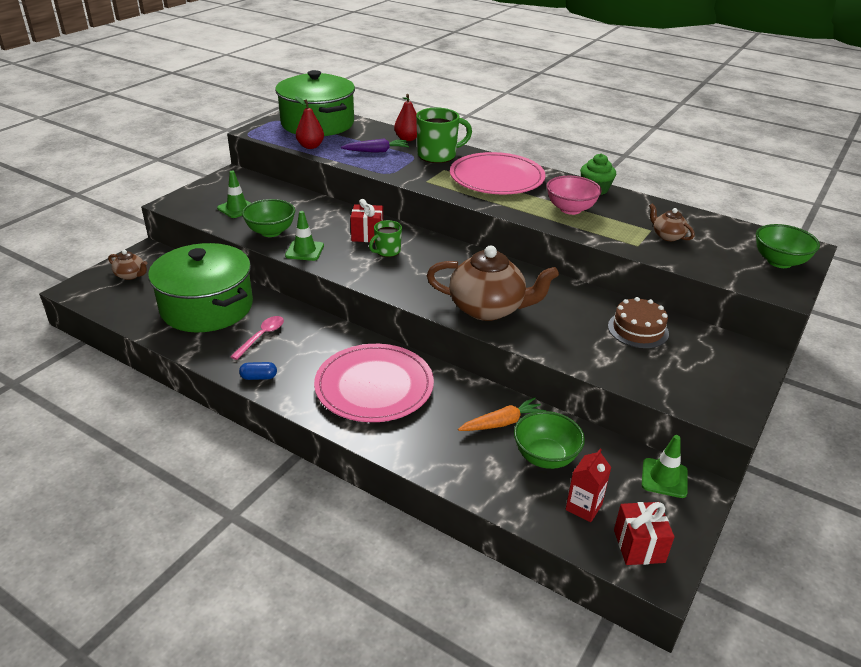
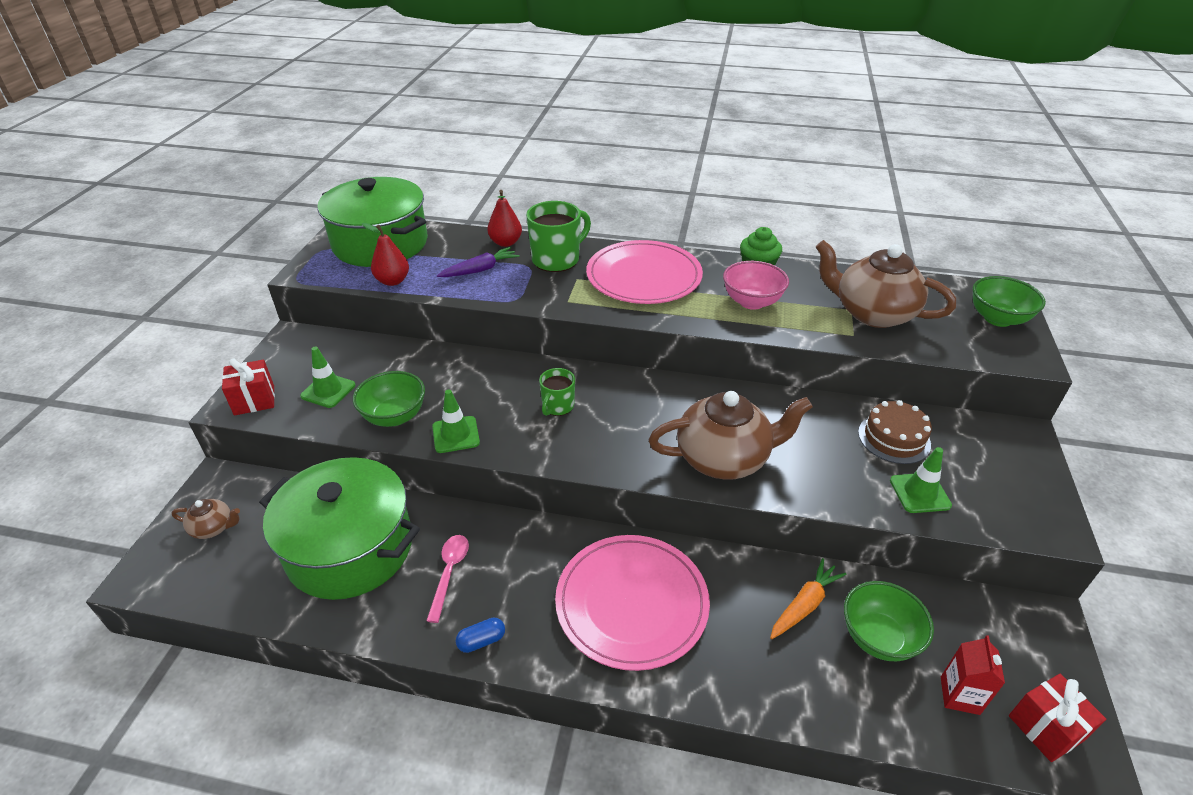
camera: 20 degrees left, 5 degrees up
(367, 235) = (519, 388): red gift -> red gift (254, 400)
(664, 478) = (1009, 619): green traffic cone -> green traffic cone (919, 493)
(667, 236) = (872, 313): brown teapot -> brown teapot, size x2.15

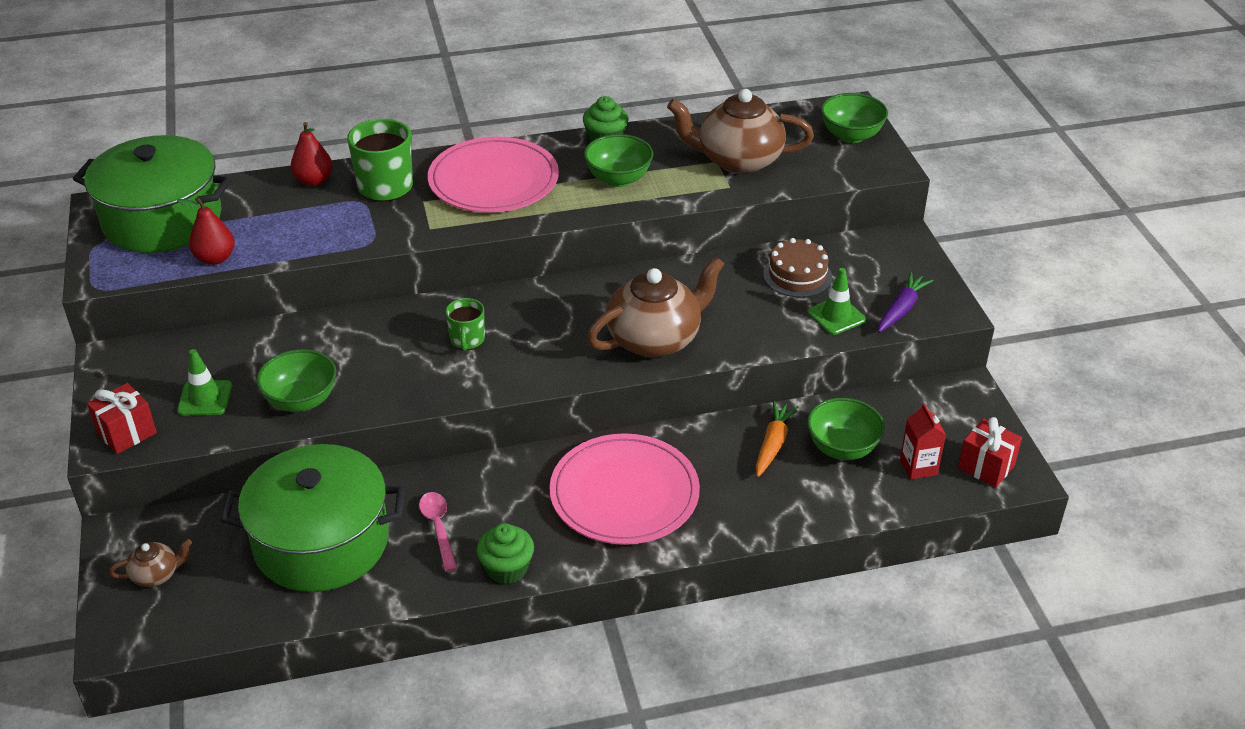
camera: 25 degrees left, 0 degrees up
(456, 434) = (380, 397): green traffic cone -> none
(480, 270) = (308, 219): purple carrot -> purple carrot (901, 309)
(481, 641) = (506, 568): blue capsule -> green cupcake
(751, 302) = (618, 179): pink bowl -> green bowl

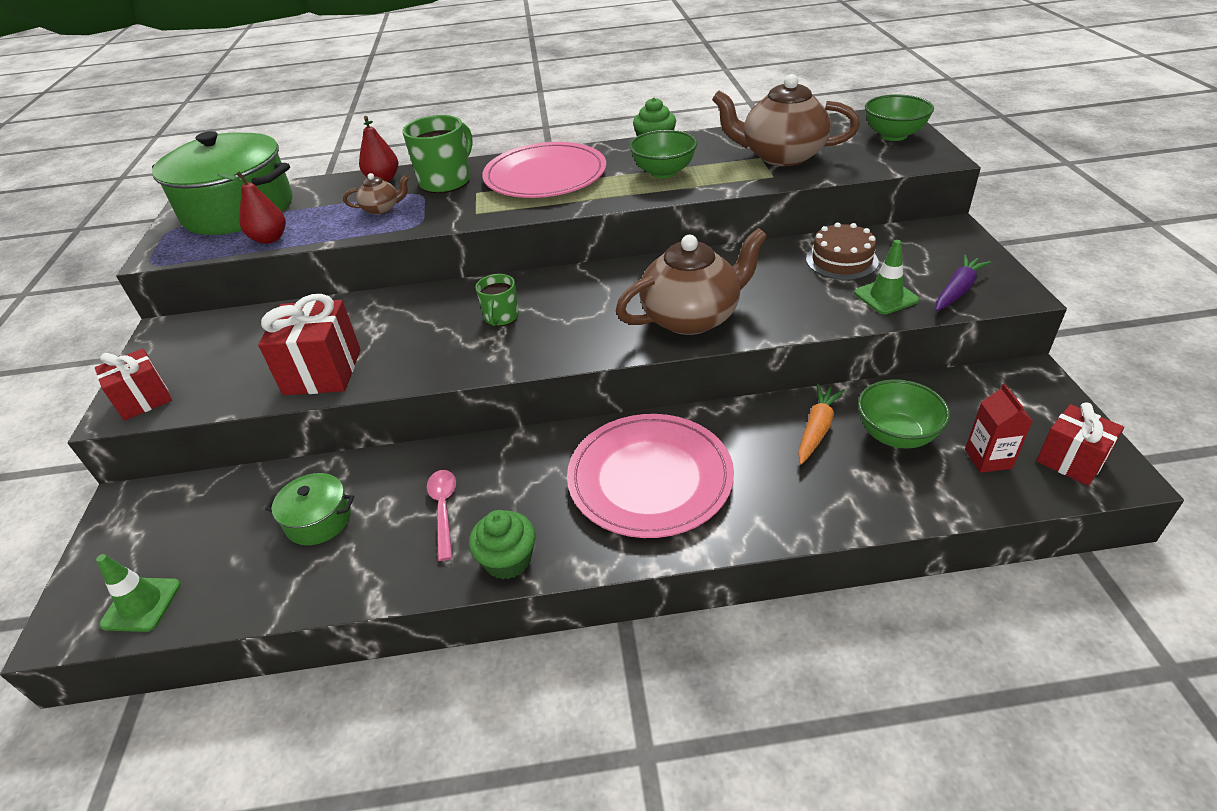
camera: 10 degrees right, 0 degrees up
(156, 575) = (140, 550): brown teapot -> brown teapot (382, 209)
(205, 398) = (232, 368): green traffic cone -> green traffic cone (141, 604)
(301, 400) = (323, 372): green bowl -> red gift
(321, 542) = (319, 520): green pot -> green pot, size x0.45

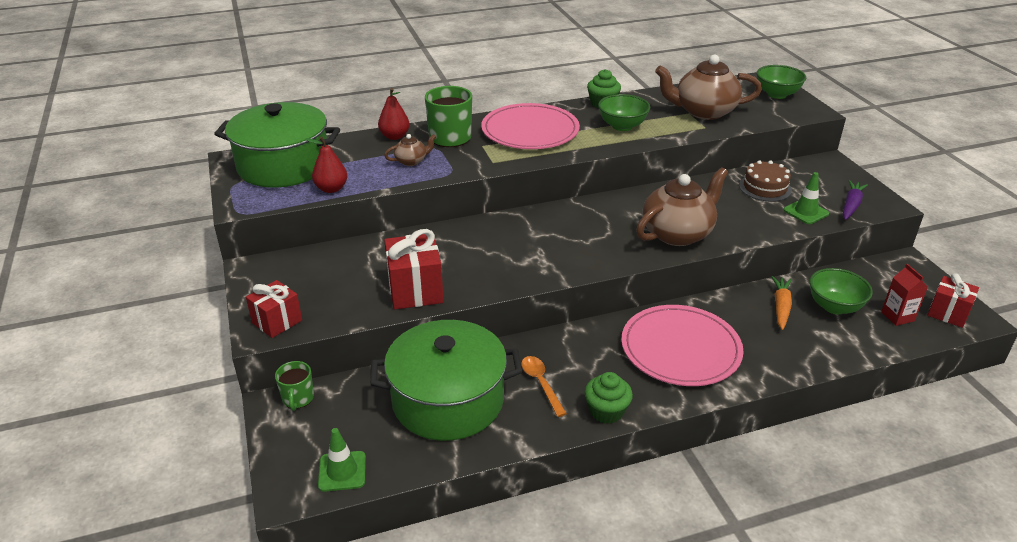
camera: 15 degrees left, 5 degrees down
(319, 520) = (448, 400): green pot -> green pot, size x2.23
(444, 510) = (541, 384): pink spoon -> orange spoon
(501, 317) = (534, 241): green mug -> green mug (298, 399)

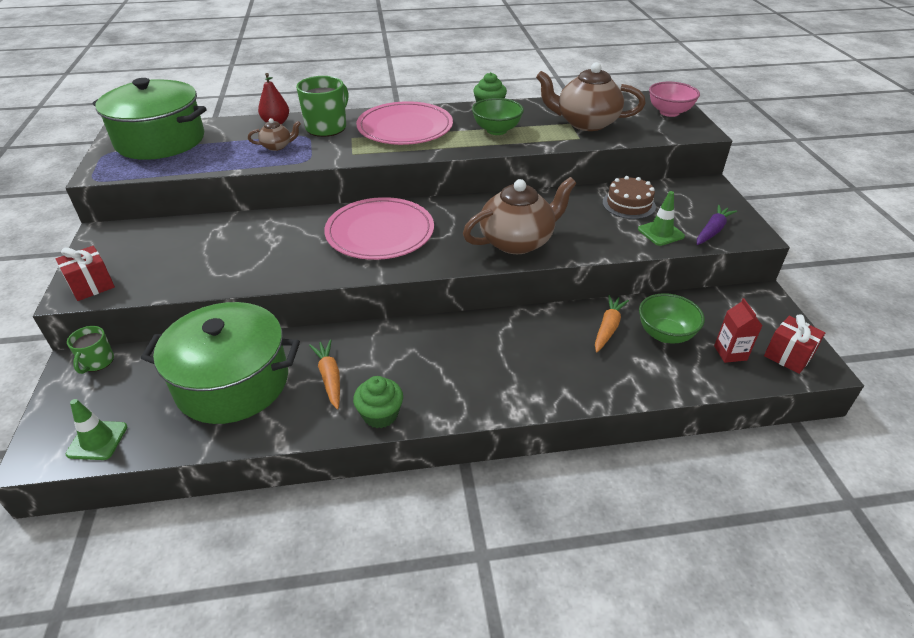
camera: 10 degrees right, 5 degrees up
(331, 189) = (189, 165): red pear -> none
(415, 290) = (234, 270): red gift -> none
(541, 384) = (329, 377): orange spoon -> orange carrot
(680, 349) = (485, 359): pink plate -> pink plate (380, 232)
(777, 94) = (669, 112): green bowl -> pink bowl

